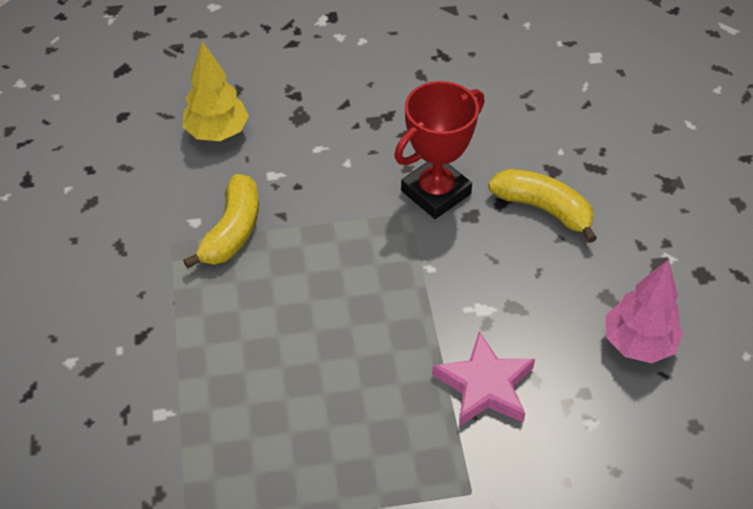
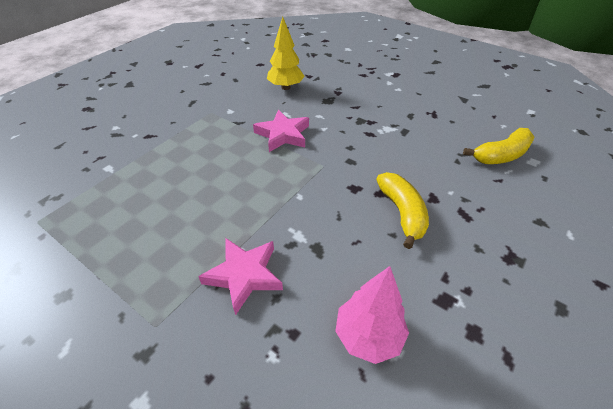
camera: 45 degrees right, 5 degrees down
(232, 231) = (238, 123): yellow banana -> yellow banana (501, 155)
(311, 206) = (283, 134): none -> pink star
(436, 192) = (350, 166): red trophy -> none

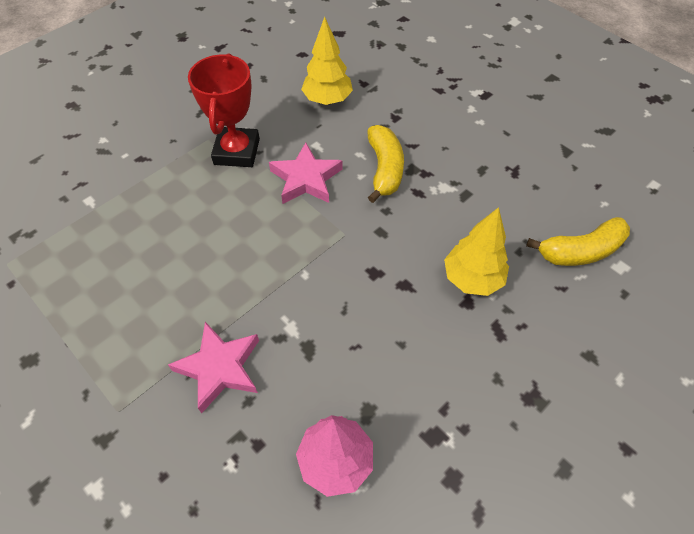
camera: 10 degrees right, 10 degrees up
(225, 123) = (237, 151): none -> red trophy
(402, 213) = (422, 316): yellow banana -> yellow banana (384, 169)
(430, 182) = (472, 279): none -> yellow tree

